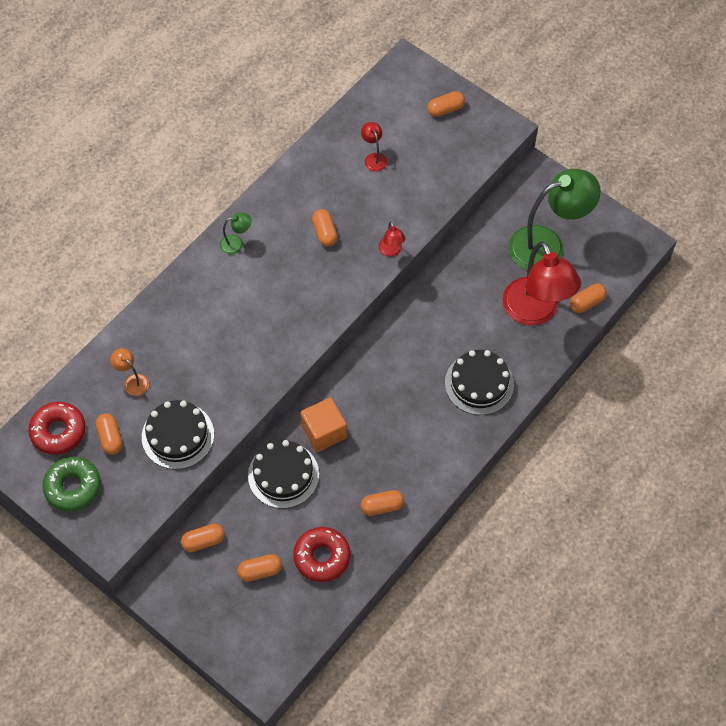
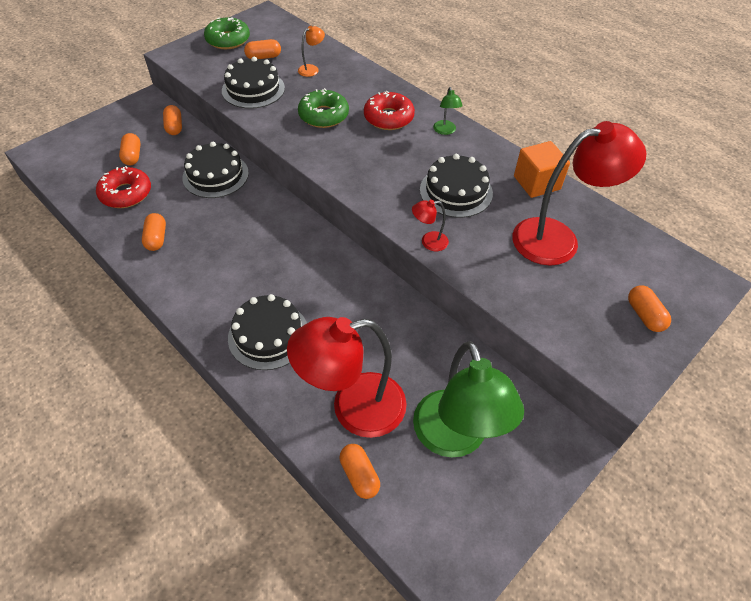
camera: 95 degrees right, 10 degrees down
(58, 431) = (278, 35): red donut -> red donut (388, 118)
(221, 356) = (323, 115): none -> green donut
(324, 432) = (249, 204): orange cube -> orange cube (536, 183)
(325, 232) = (456, 191): orange capsule -> black cake
(374, 158) = (558, 238): red lamp -> red lamp, size x2.41

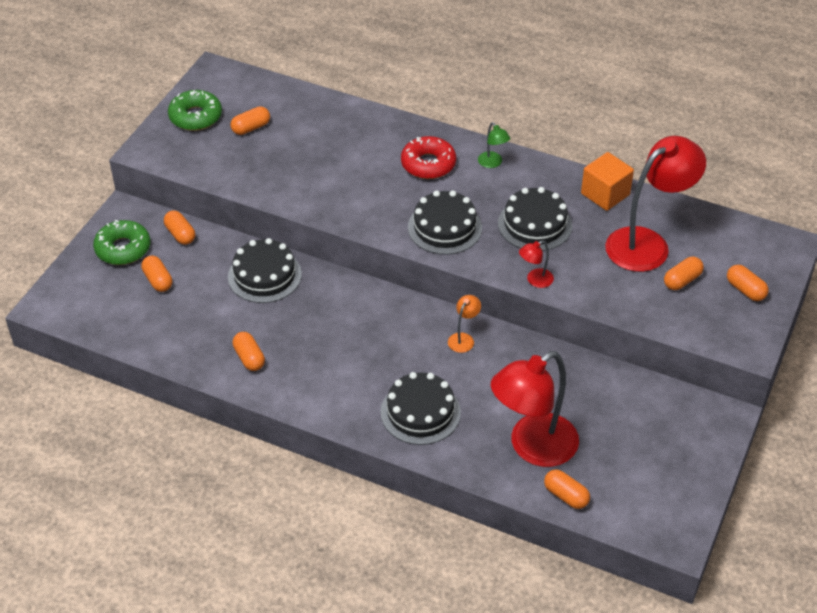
camera: 20 degrees left, 5 degrees down
(126, 194) = (182, 323): red donut -> none
(253, 89) = (266, 170): black cake -> black cake (444, 227)
(312, 69) = (314, 128): orange lamp -> orange lamp (463, 338)
(323, 115) = (360, 180): green donut -> green donut (123, 249)
(455, 438) = (629, 443): green lamp -> none
(578, 285) = (682, 280): none -> orange capsule

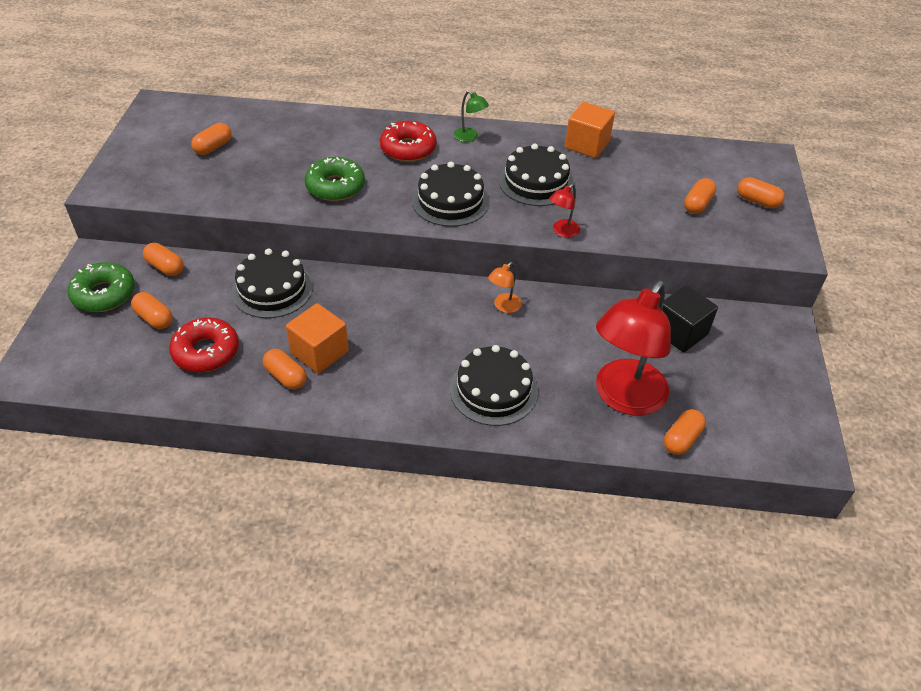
camera: 20 degrees left, 0 degrees up
(191, 320) = (206, 352): none -> red donut
(195, 117) = (150, 147): green donut -> green donut (335, 186)
(285, 343) = (319, 352): none -> orange cube
(463, 338) = (504, 306): orange lamp -> orange lamp turned 150 degrees counterclockwise
(566, 495) = (681, 439): orange capsule -> orange capsule turned 75 degrees counterclockwise
(617, 401) = (680, 332): none -> black cube
(647, 243) = (648, 179): red lamp -> none

